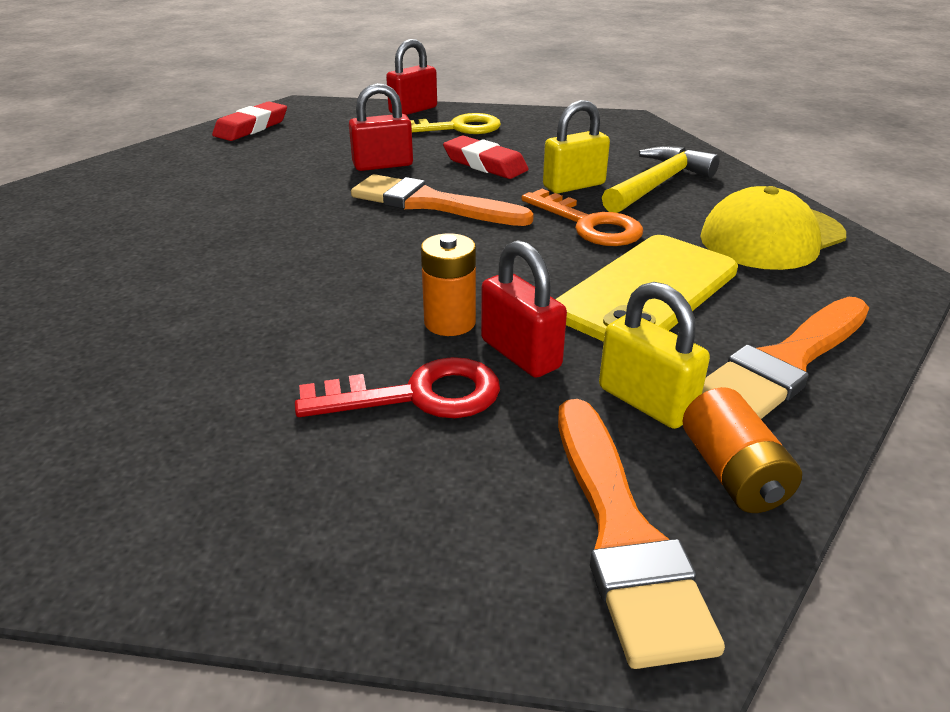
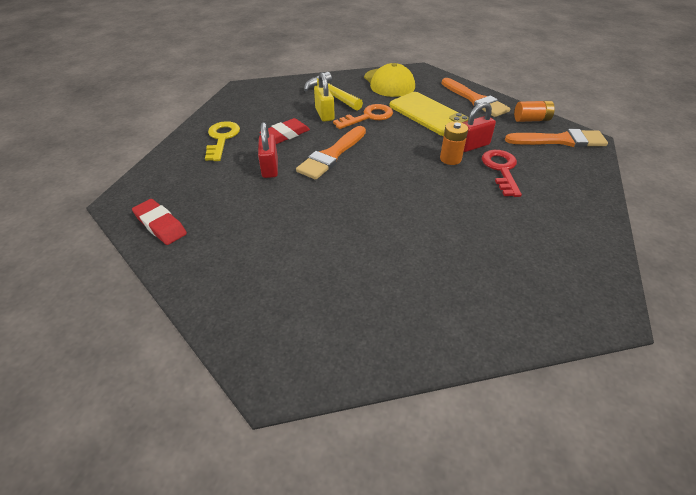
camera: 80 degrees left, 10 degrees up
(413, 110) = (175, 152): red padlock -> none
(646, 401) = (499, 126): yellow padlock -> none

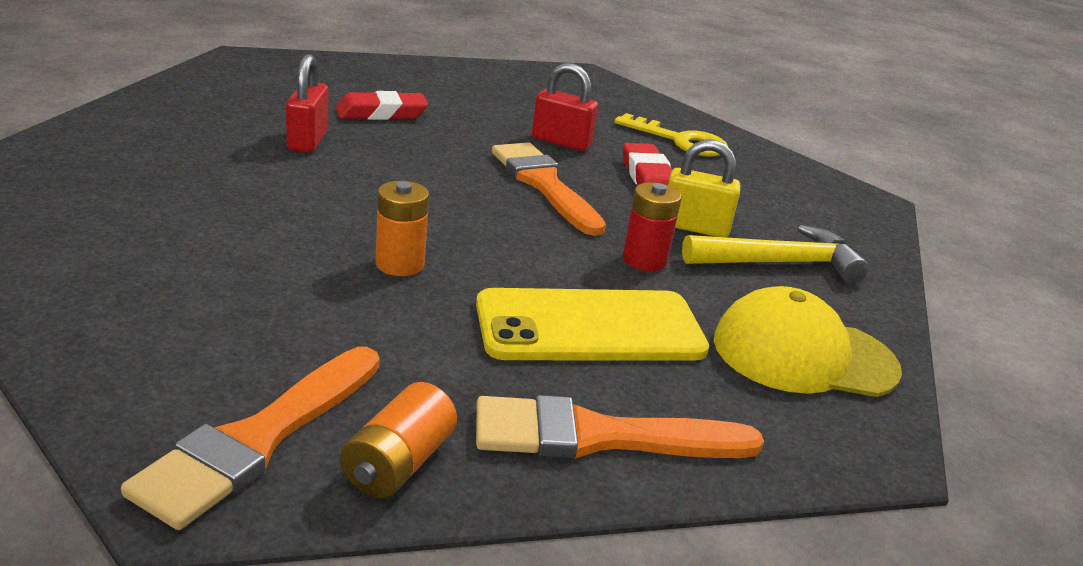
camera: 115 degrees right, 15 degrees down
(160, 225) = (513, 75): red eraser -> red eraser (381, 113)
(368, 117) = (644, 260): orange key -> red battery
(472, 145) = (407, 309): red padlock -> red padlock (308, 140)
(501, 169) = (295, 292): red key -> none

